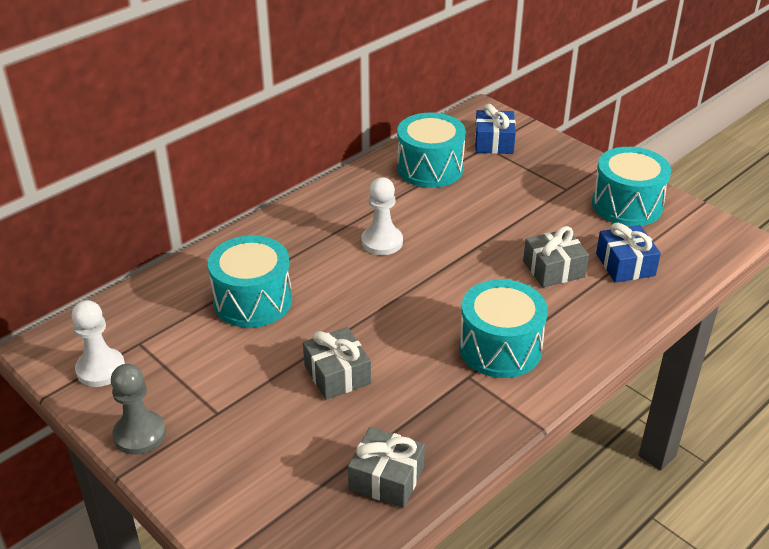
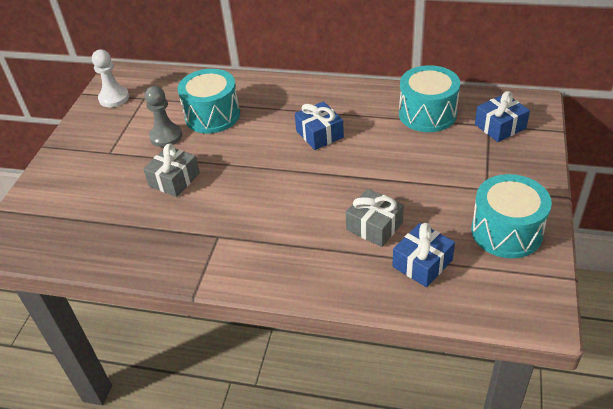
camera: 60 degrees right, 5 degrees up
(139, 434) = (75, 136): grey pawn -> grey pawn (166, 136)
(382, 242) = (319, 134): white pawn -> blue gift
(386, 478) = (99, 243): grey gift -> none
(500, 348) = (259, 238): turquoise drum -> none

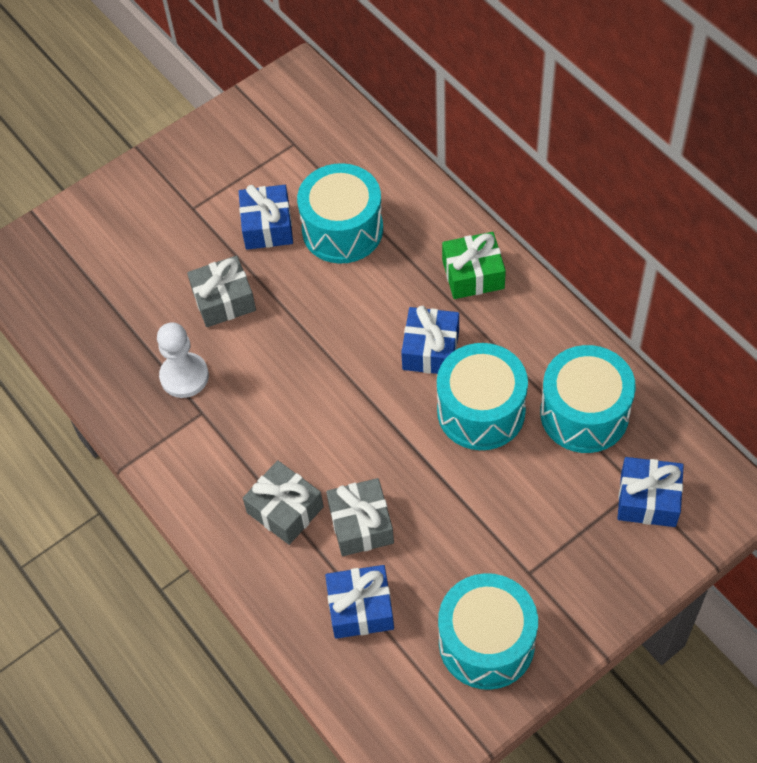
camera: 40 degrees right, 15 degrees up
(114, 98) = (263, 119): white pawn -> white pawn (184, 376)
(166, 136) = (267, 226): grey pawn -> blue gift
(305, 95) = (473, 274): none -> green gift
(323, 248) = (285, 510): none -> grey gift
(376, 142) = (481, 411): none -> turquoise drum

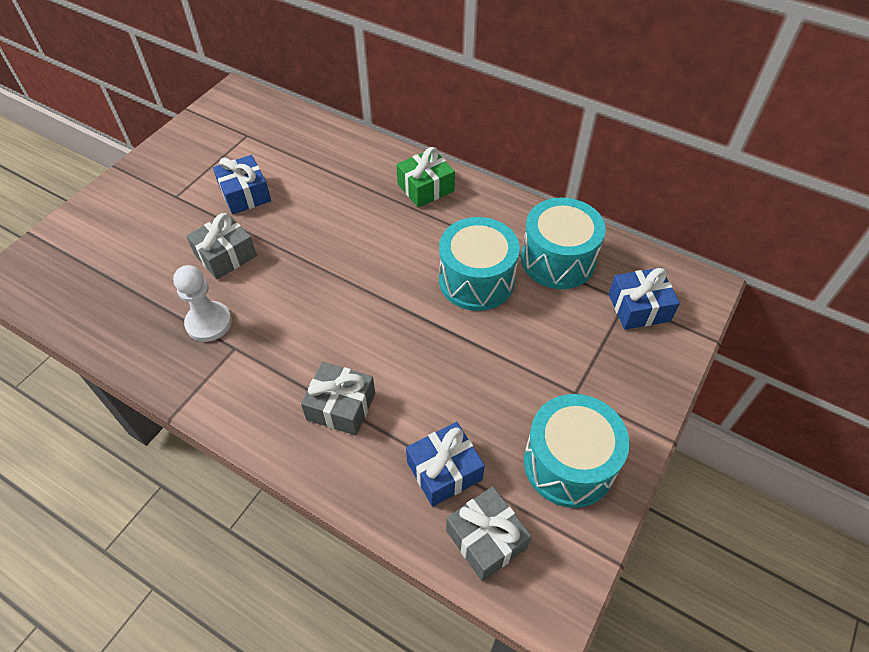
camera: 25 degrees left, 5 degrees down
(342, 229) = (308, 182): turquoise drum -> none
(361, 524) = (414, 398): grey gift -> grey gift (486, 539)
(430, 350) = (415, 247): blue gift -> none

